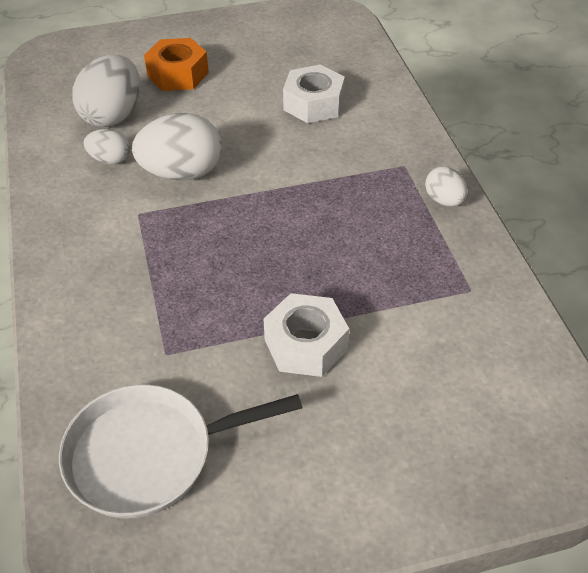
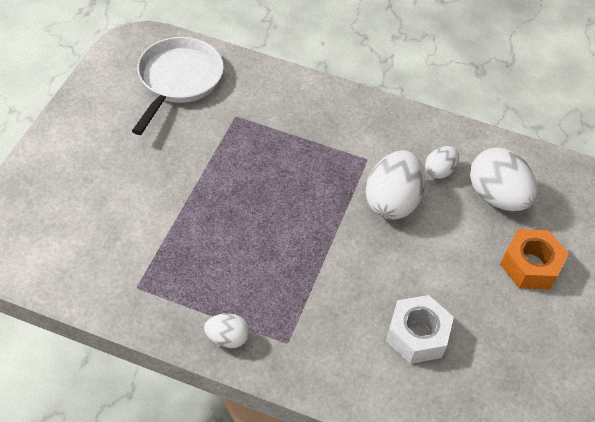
camera: 120 degrees right, 5 degrees up
(306, 344) = (181, 176): white nut -> none

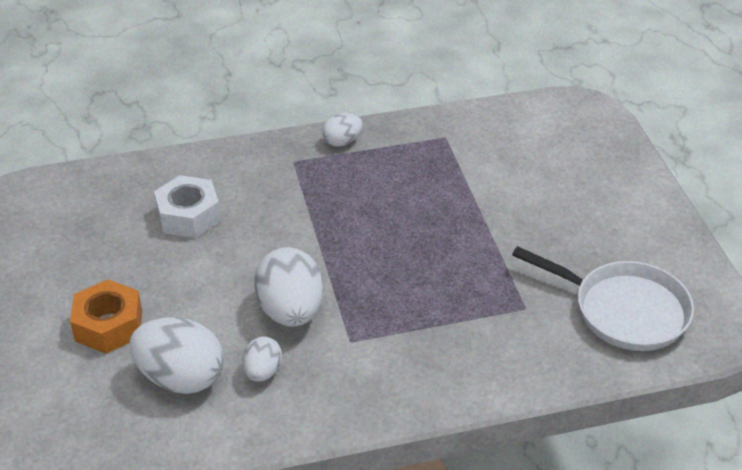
camera: 150 degrees right, 10 degrees down
(178, 80) = (624, 310): white pan -> white pan turned 45 degrees counterclockwise

